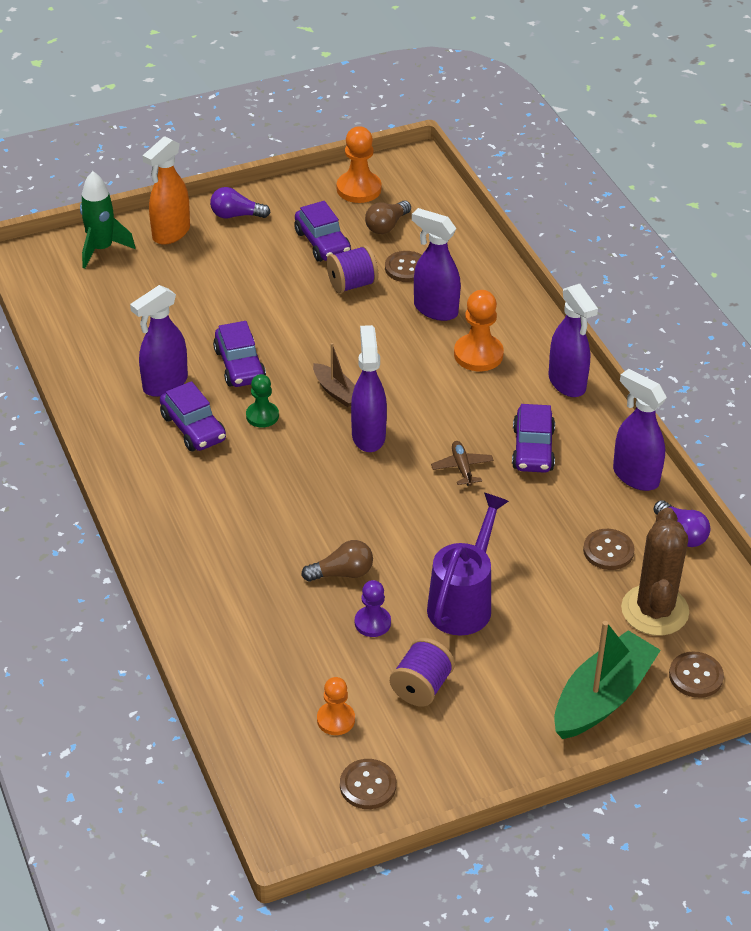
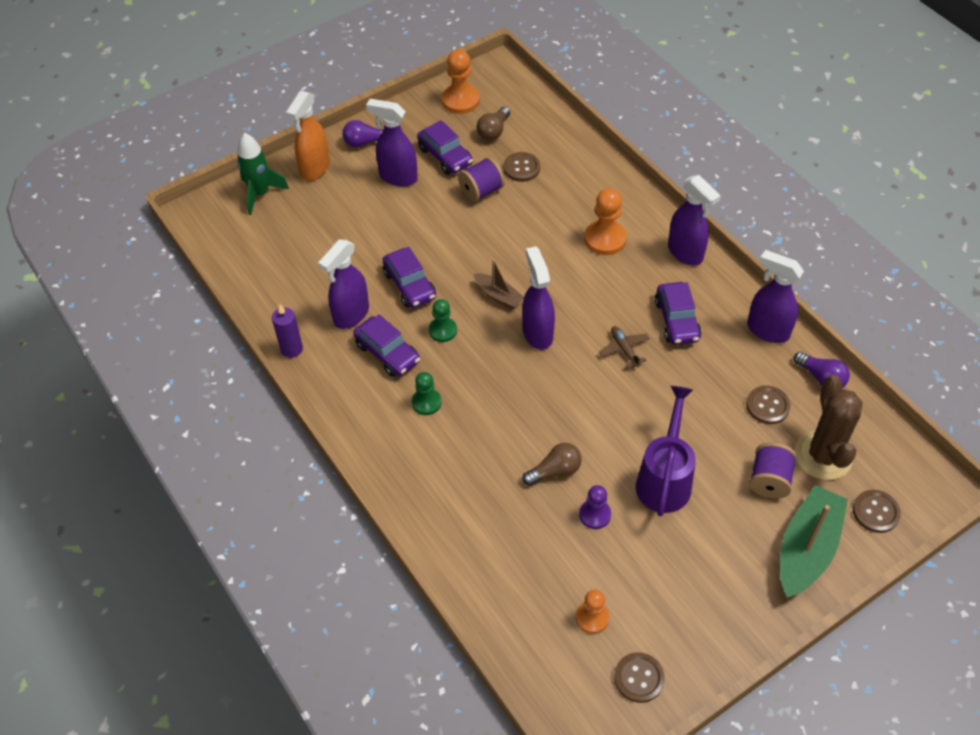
camera: 10 degrees left, 10 degrees up
(89, 407) = (292, 349): none -> purple candle
(221, 483) = (426, 402): none -> green pawn
(421, 687) = (654, 570): purple spool -> purple spool (769, 480)
(435, 309) = (557, 203): purple spray bottle -> purple spray bottle (398, 177)

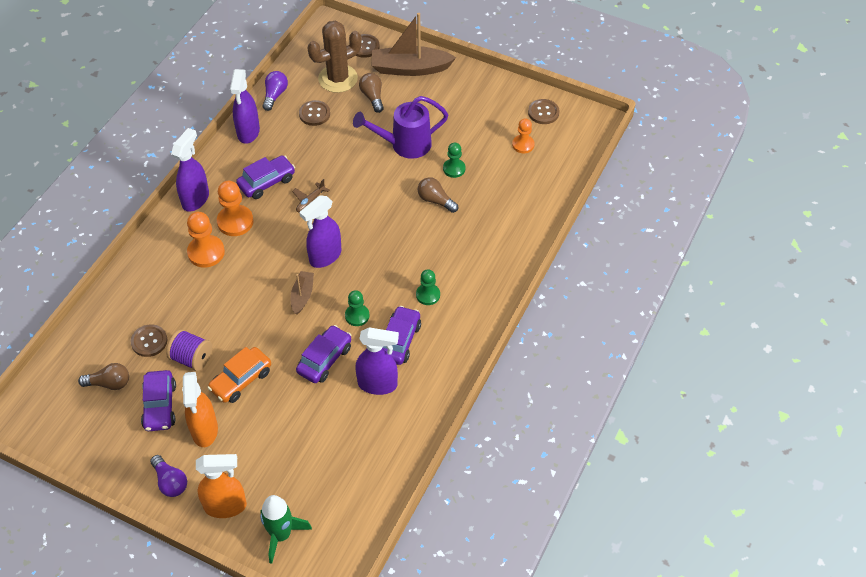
camera: 120 degrees left, 0 degrees up
(292, 349) = (435, 407): purple candle -> none
(398, 177) = (204, 430): purple spray bottle -> orange spray bottle
(432, 217) = (241, 380): none -> orange car
(445, 156) = (160, 406): purple car -> purple car turned 150 degrees clockwise
(460, 100) = (76, 430): orange pawn -> orange pawn (235, 222)
(595, 515) = (454, 169): purple pawn -> green pawn
(769, 480) = (372, 97): purple spool -> brown light bulb
(807, 549) = (410, 68): green boat -> brown boat

